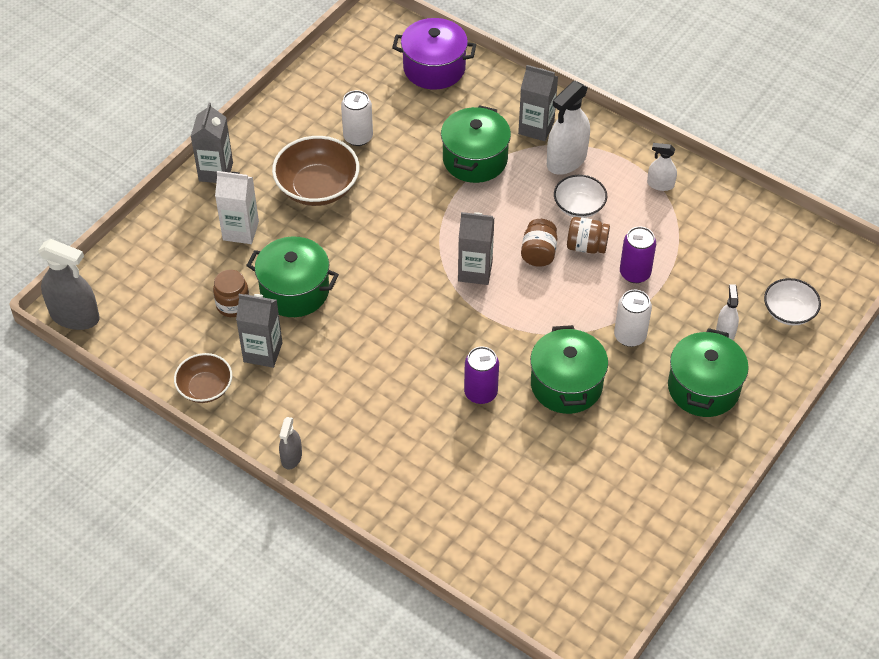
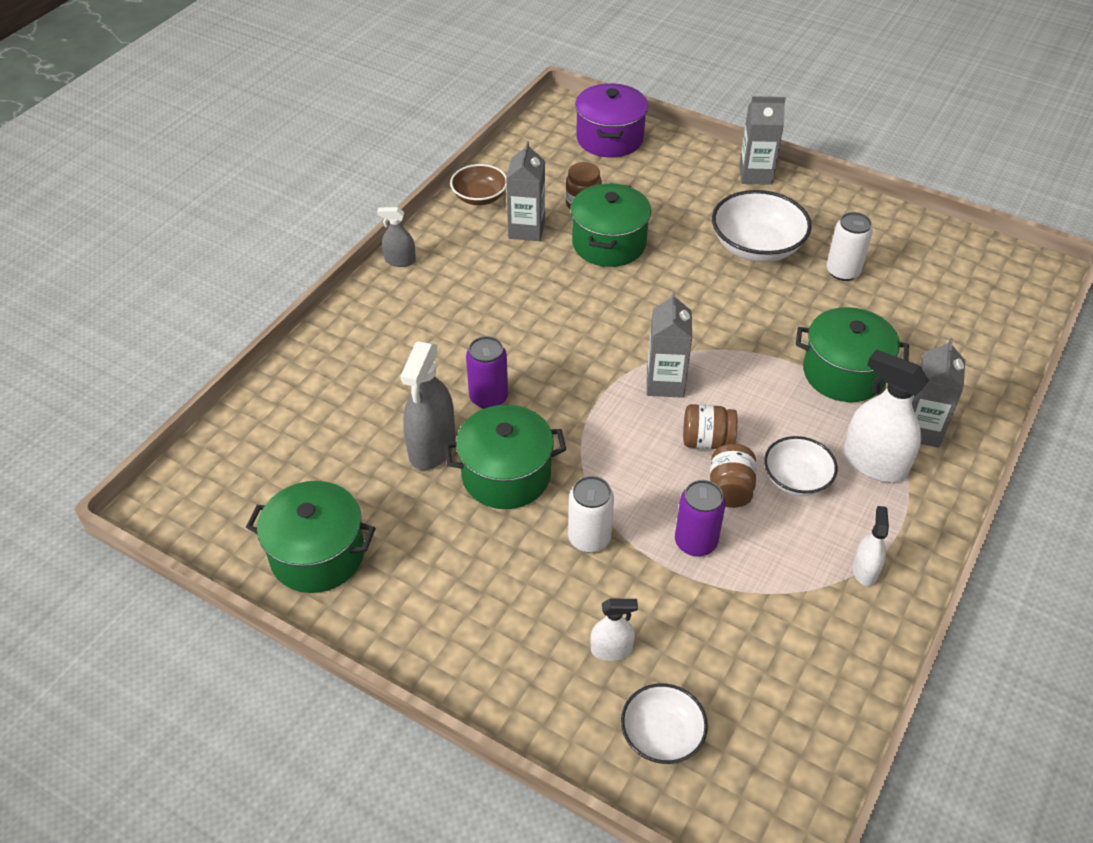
camera: 85 degrees right, 5 degrees down
(74, 316) = (554, 112): grey spray bottle -> grey spray bottle (432, 447)
(240, 231) = (680, 199): white carton -> none
(317, 187) = (756, 247): brown bowl -> white bowl
(434, 68) = (983, 327): purple pot -> purple pot (609, 138)
(703, 388) = (513, 622): green pot -> green pot (318, 554)

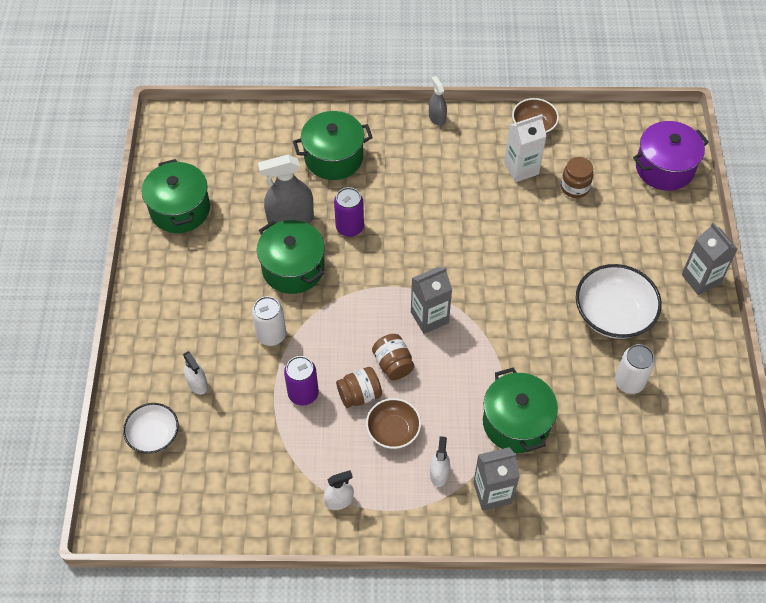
camera: 60 degrees right, 10 degrees up
(526, 229) = (521, 168): grey carton -> white carton
(609, 243) = (544, 222): green pot -> green pot (333, 158)
(796, 479) = (393, 430): white bowl -> brown bowl
(874, 463) = (439, 474): white spray bottle -> white spray bottle, size x0.54

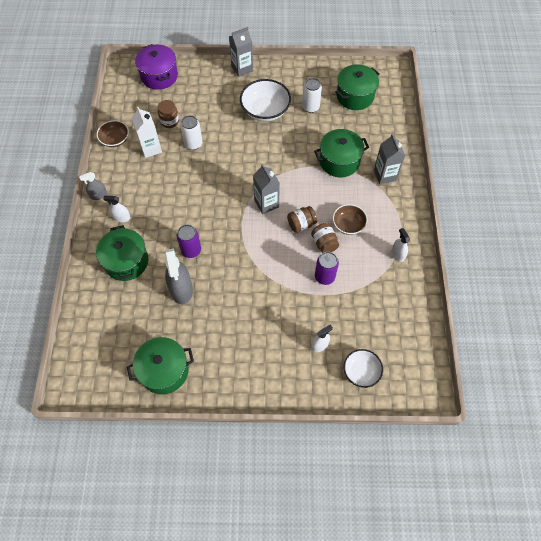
camera: 90 degrees left, 5 degrees up
(271, 335) = (279, 298): white can -> white can (193, 144)
(293, 268) = (224, 286): green pot -> green pot (355, 96)
(439, 474) = (375, 201): white spray bottle -> white spray bottle (121, 217)

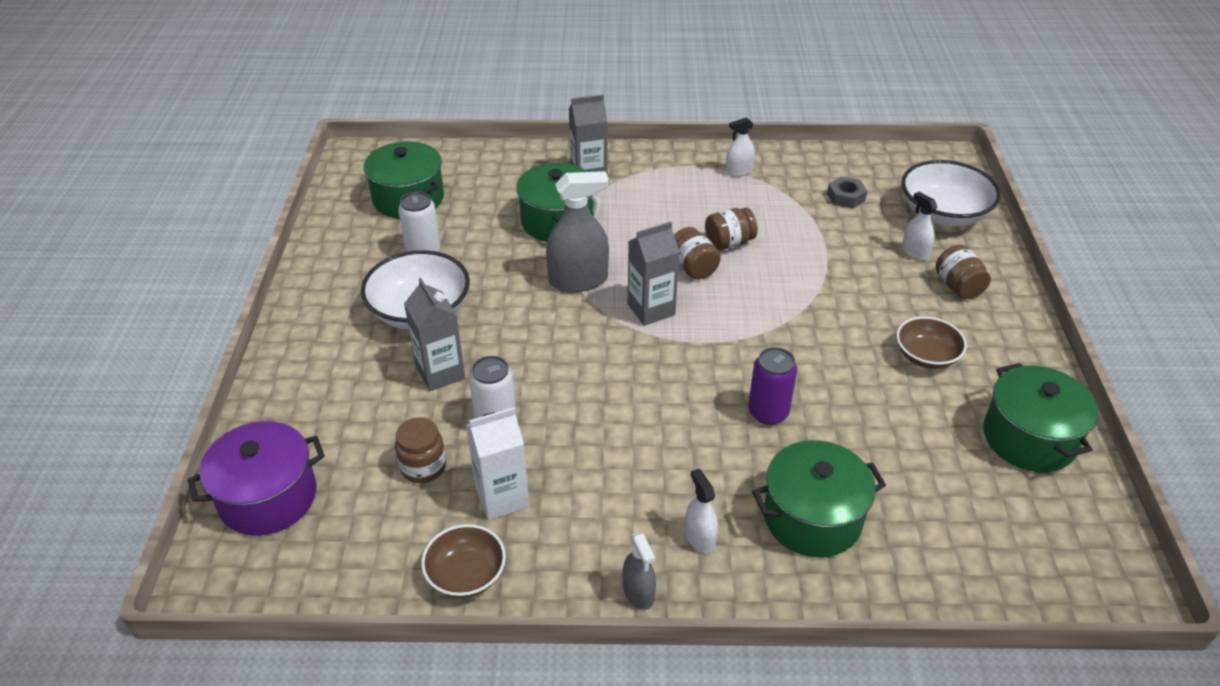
camera: 90 degrees left, 20 degrees down
(121, 217) = (700, 538): white spray bottle -> white spray bottle turned 150 degrees clockwise
(181, 289) = (857, 423): grey spray bottle -> grey spray bottle (578, 280)
(242, 69) = (290, 347): grey carton -> grey carton (440, 373)
(287, 363) = (958, 286): none -> brown jar
(324, 276) = (792, 244): purple can -> none
(348, 225) = (689, 216): brown bowl -> brown bowl (926, 356)
(361, 371) = (943, 214): white bowl -> white bowl, size x1.63
(375, 314) = (846, 197): none -> grey nut

